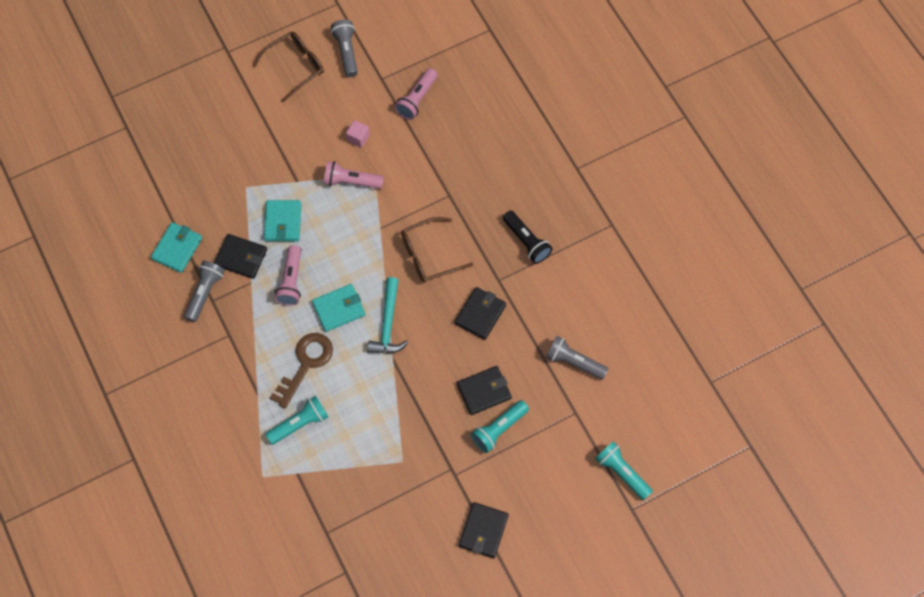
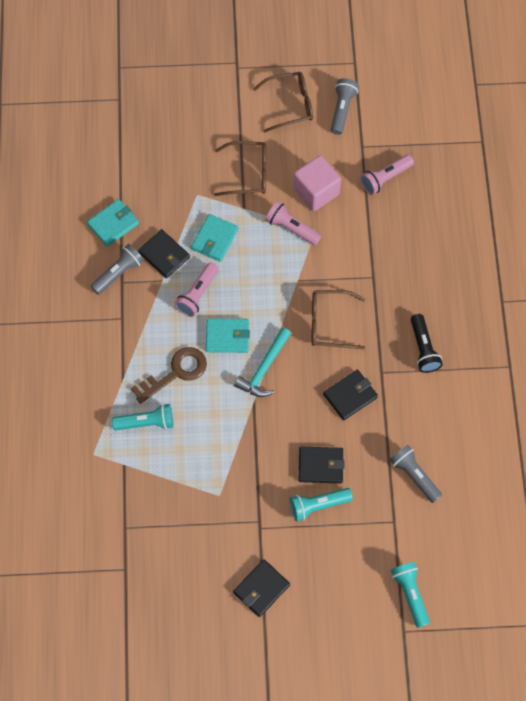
camera: 25 degrees right, 0 degrees up
(285, 147) = (248, 173): none -> brown glasses
(358, 138) = (316, 191): pink cube -> pink cube, size x2.04

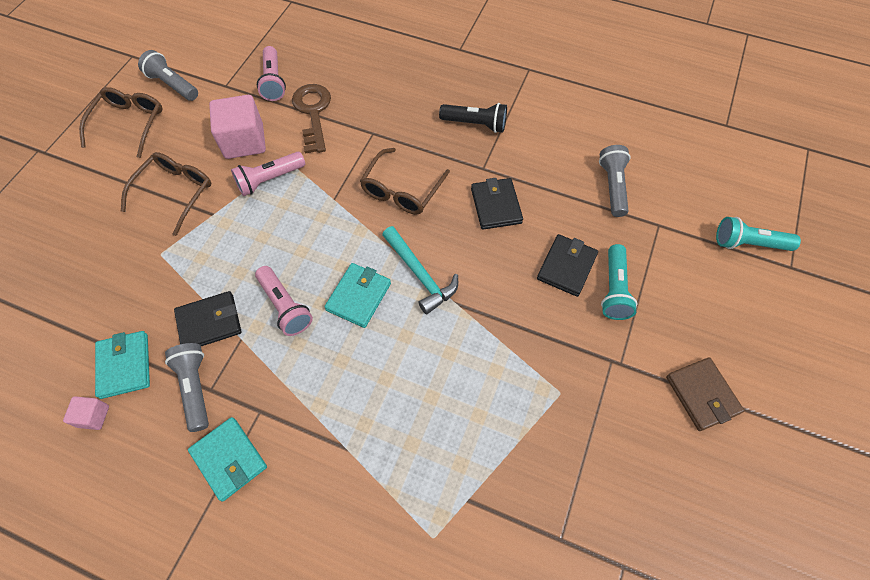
camera: 65 degrees left, 5 degrees down
(76, 228) = (93, 416): none -> pink cube
(146, 422) = (422, 442): turquoise flashlight -> none
(176, 372) = (372, 375): brown key -> brown key (313, 113)
(214, 239) = (228, 259): turquoise wallet -> turquoise wallet (229, 459)
(261, 589) = (702, 395): black wallet -> brown wallet
(414, 475) = (612, 186): grey flashlight -> grey flashlight turned 105 degrees clockwise

